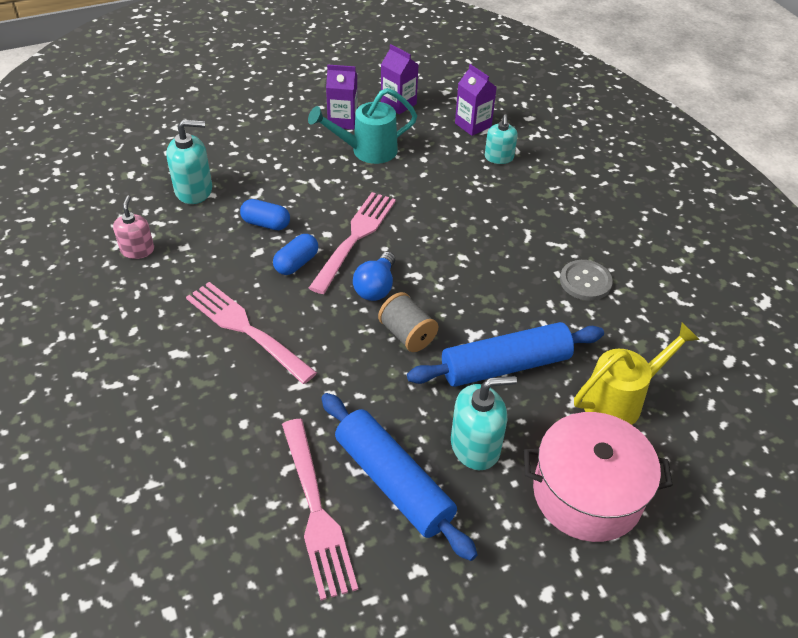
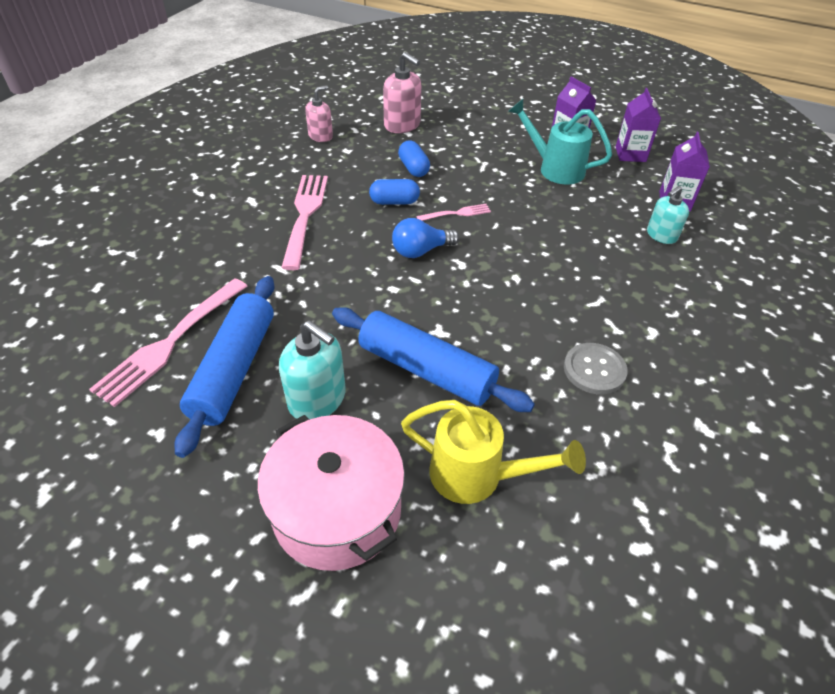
camera: 50 degrees right, 0 degrees up
(194, 190) = (402, 125): turquoise soap dispenser -> pink soap dispenser
(355, 238) = (456, 213): pink fork -> pink fork, size x0.50
(407, 334) = (392, 294): grey spool -> none

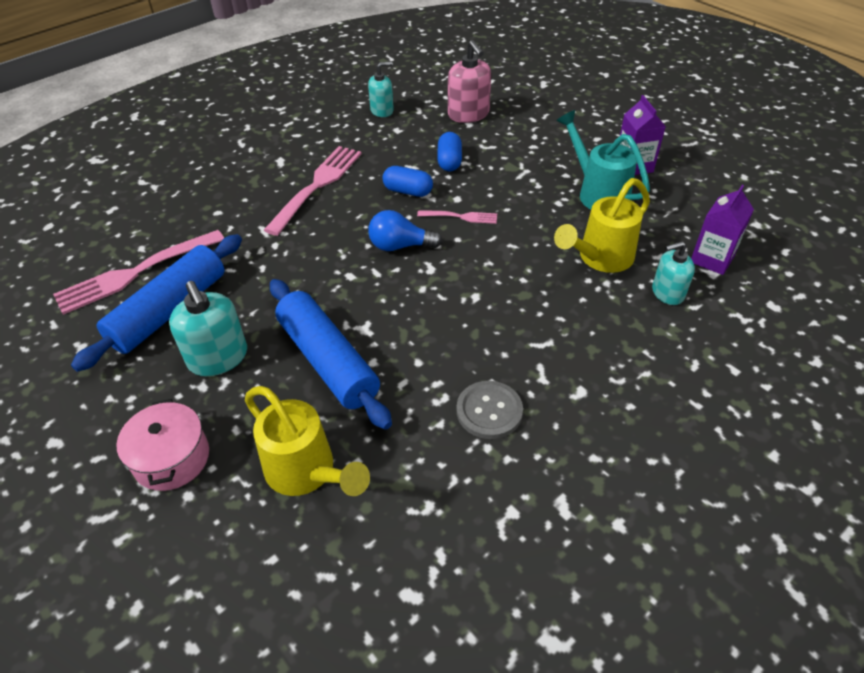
camera: 25 degrees right, 0 degrees up
(320, 136) = (382, 110): pink soap dispenser -> turquoise soap dispenser
(337, 510) = (171, 458): pink pot -> pink pot, size x0.63
(593, 221) = (600, 258): none -> yellow watering can
(630, 154) = (698, 195): purple carton -> none

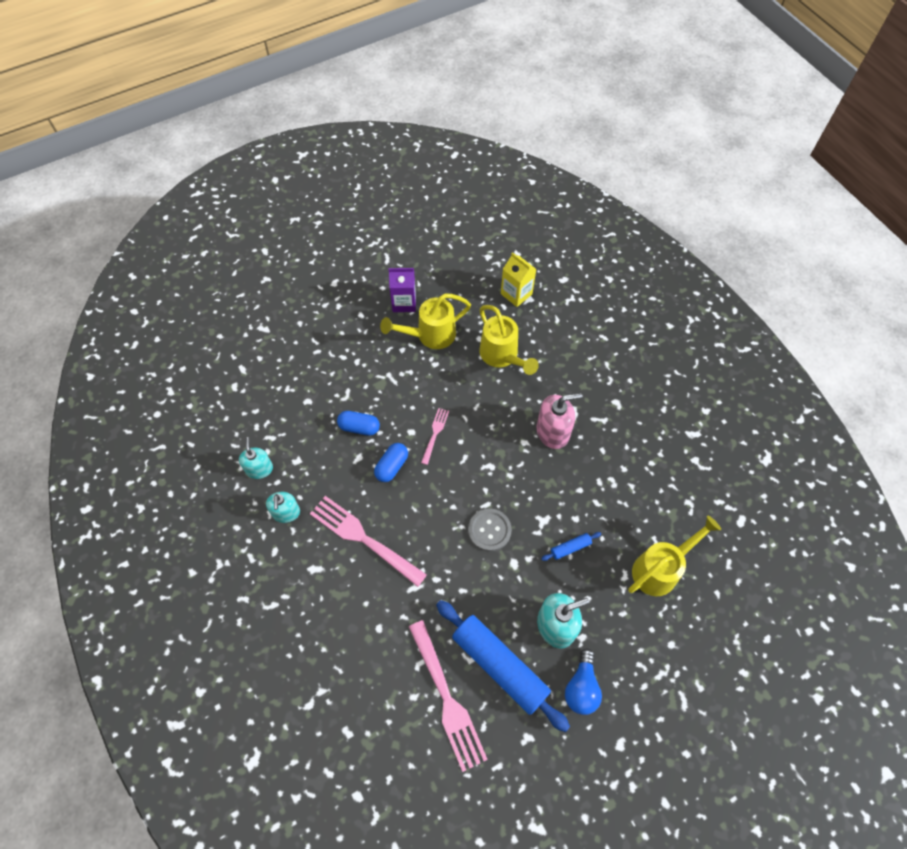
camera: 80 degrees left, 15 degrees up
(171, 458) = (642, 656): pink pot -> none
(328, 361) = (570, 548): blue rolling pin -> blue rolling pin, size x0.41
(400, 246) = (459, 483): blue light bulb -> blue light bulb (581, 687)
(468, 114) = (292, 398): pink soap dispenser -> pink soap dispenser (553, 432)
(489, 411) = (625, 456): grey button -> grey button (489, 530)
(598, 193) = (430, 335): turquoise watering can -> yellow watering can
(667, 293) = (542, 329): turquoise soap dispenser -> turquoise soap dispenser (286, 512)
(712, 259) = (516, 294): purple carton -> yellow carton

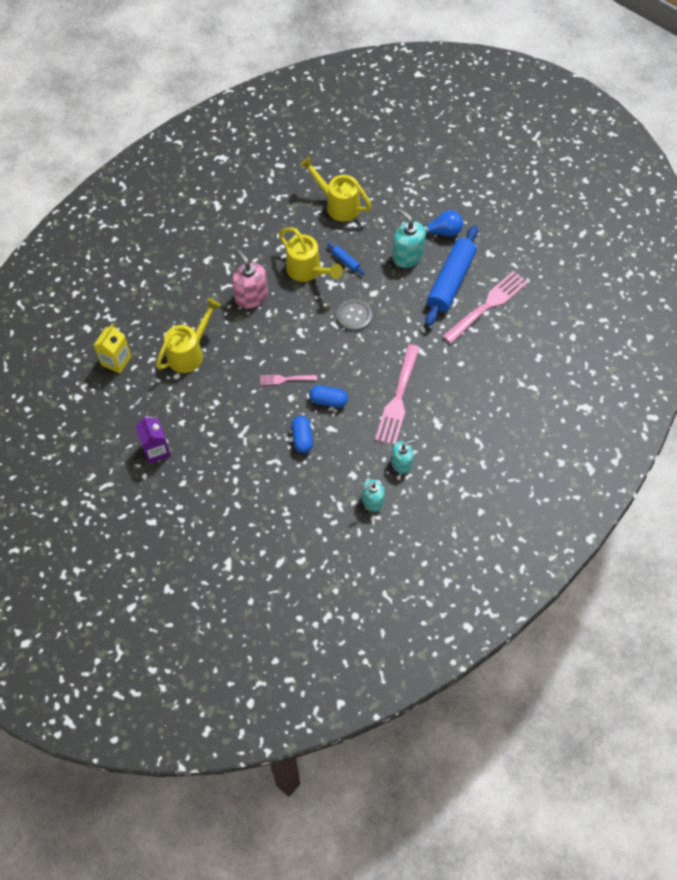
camera: 110 degrees left, 0 degrees up
(430, 335) = (186, 415): yellow watering can -> yellow watering can (307, 271)

